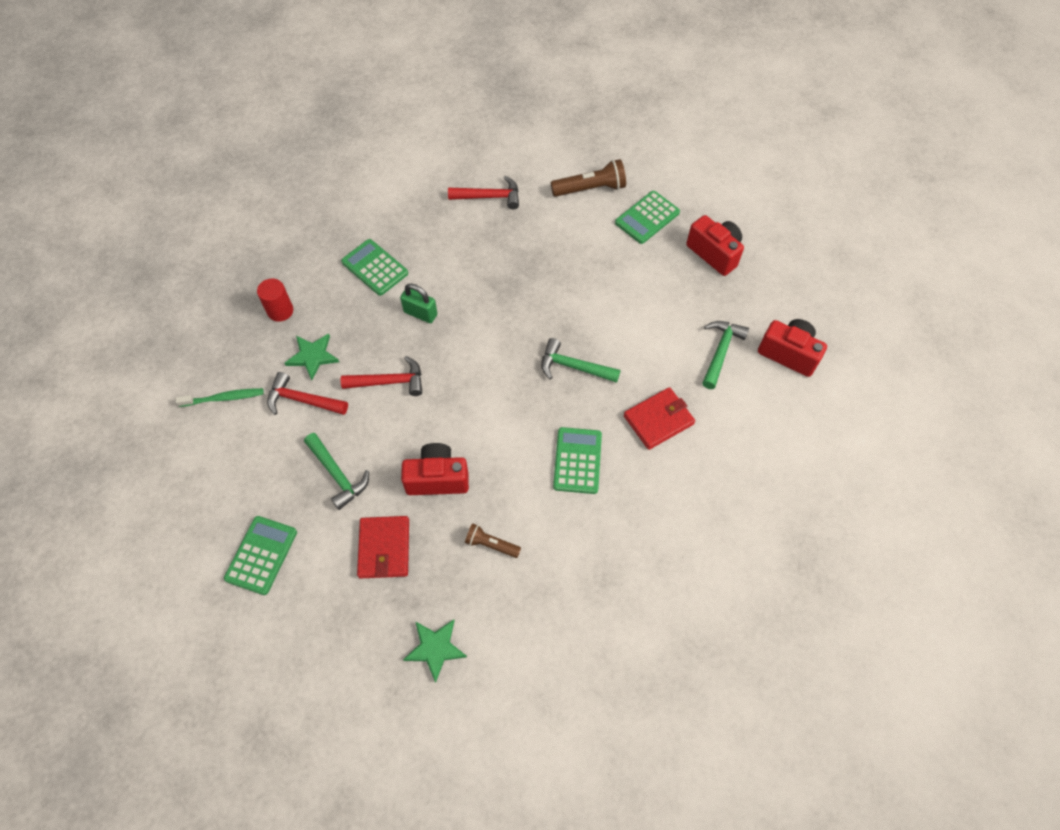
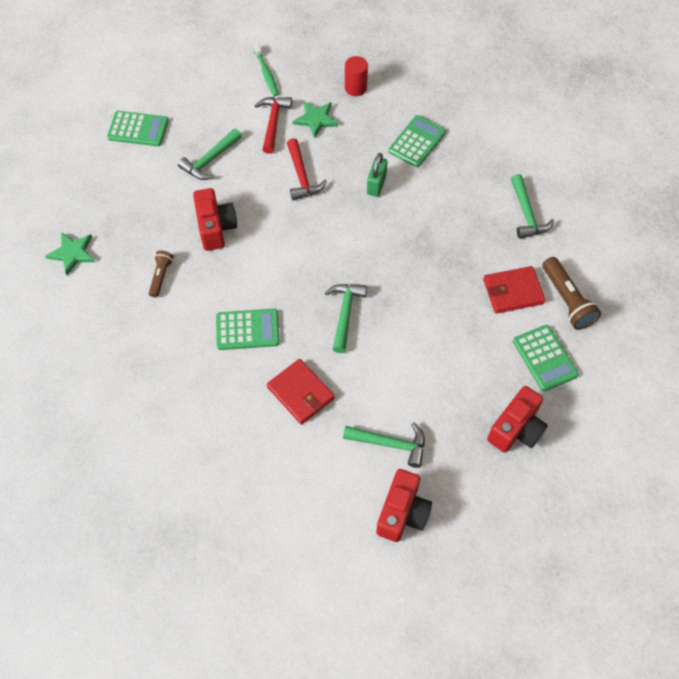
camera: 80 degrees right, 0 degrees up
(384, 548) = (151, 204): red wallet -> red wallet (513, 291)
(489, 197) = (526, 214): red hammer -> green hammer
(647, 218) = (544, 358): green calculator -> green calculator turned 150 degrees counterclockwise

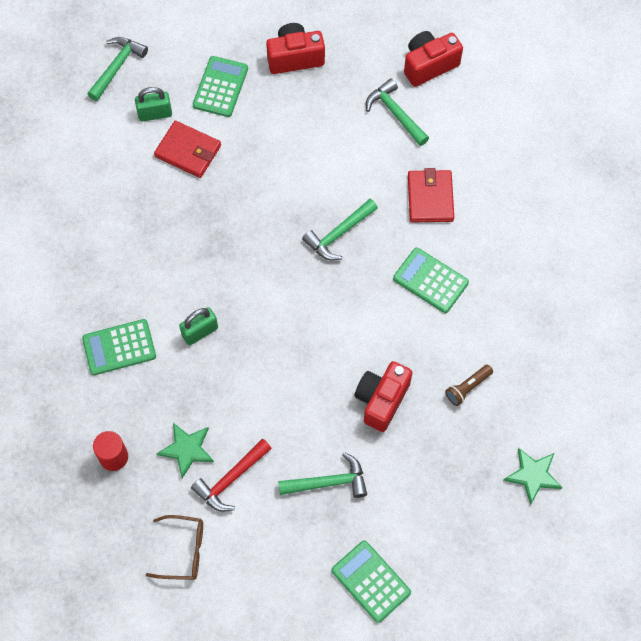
camera: 140 degrees left, 5 degrees up
(266, 73) = (183, 550): green toothbrush -> brown glasses
(302, 176) = (258, 394): red hammer -> none
(526, 214) = (103, 204): green hammer -> green hammer (117, 67)
(566, 300) = (155, 114): brown flashlight -> green padlock

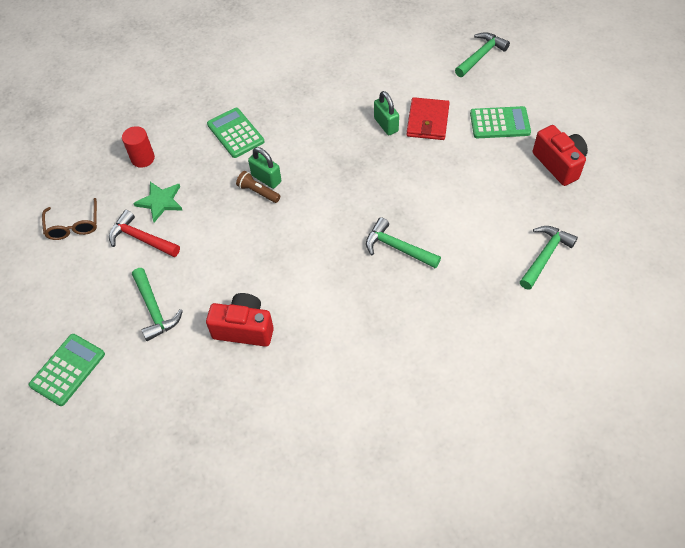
camera: 75 degrees right, 10 degrees down
(117, 67) = (481, 55): green hammer -> green hammer turned 60 degrees counterclockwise
(155, 114) = (451, 90): green padlock -> green padlock (386, 125)
(429, 65) = (614, 268): red camera -> none
(430, 198) = (469, 310): red wallet -> none
(430, 280) = (380, 335): green calculator -> none
(467, 387) = (279, 399): brown flashlight -> brown flashlight (258, 192)
(533, 475) = (202, 486): green star -> none

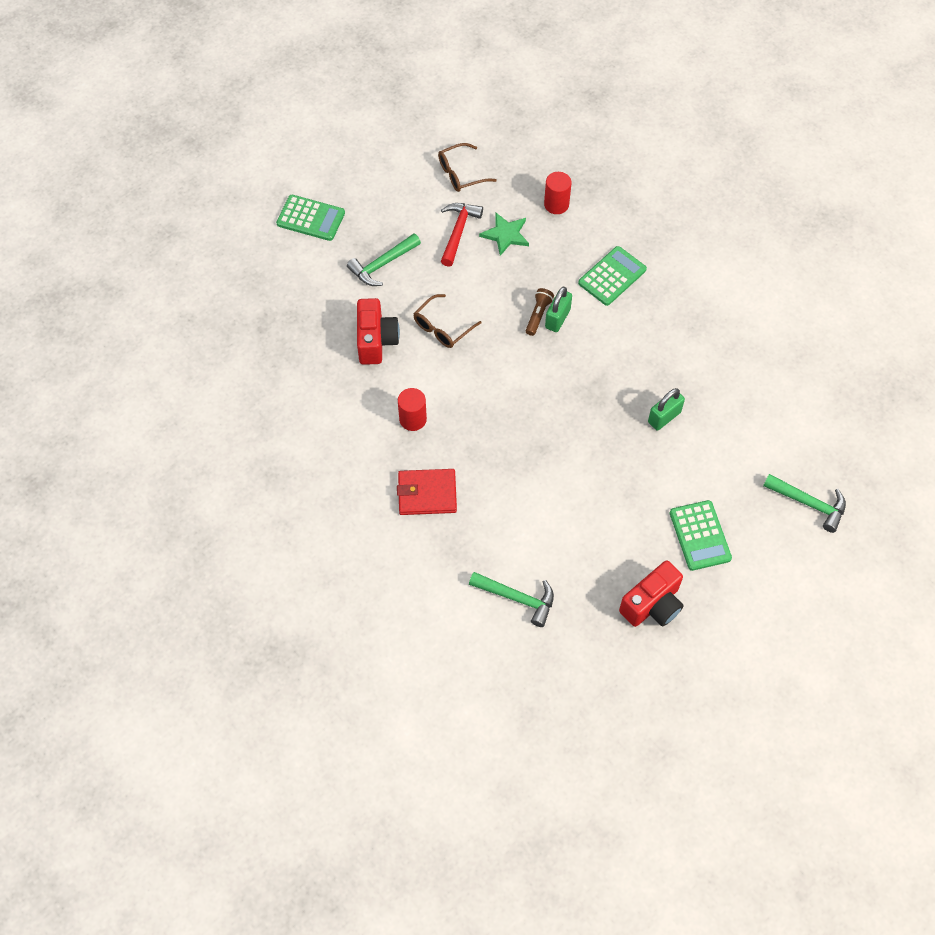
camera: 75 degrees right, 5 degrees up
(247, 269) = (442, 328): none -> brown glasses
(343, 309) = (413, 419): none -> red cylinder
(397, 248) = (496, 455): green hammer -> none
(427, 121) = (681, 459): red wallet -> red wallet (427, 493)

